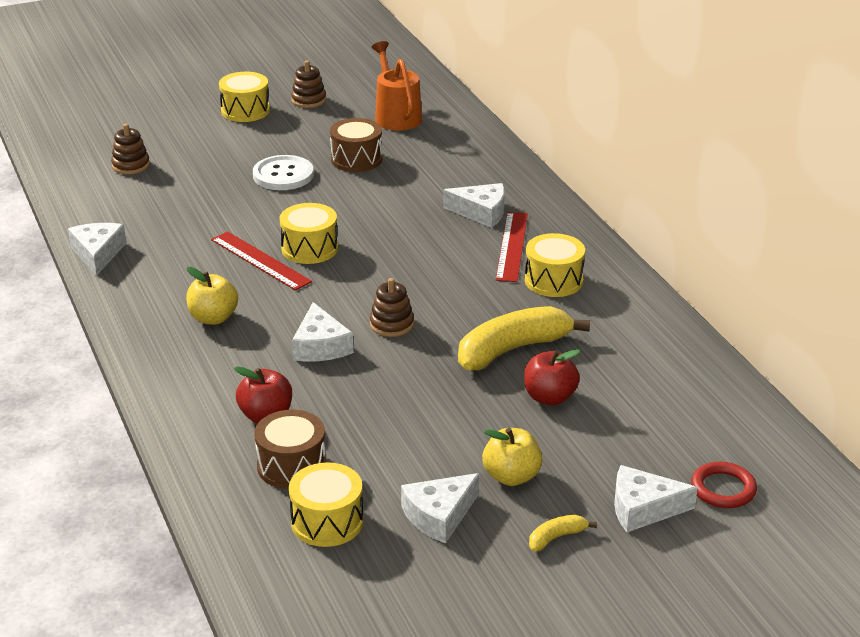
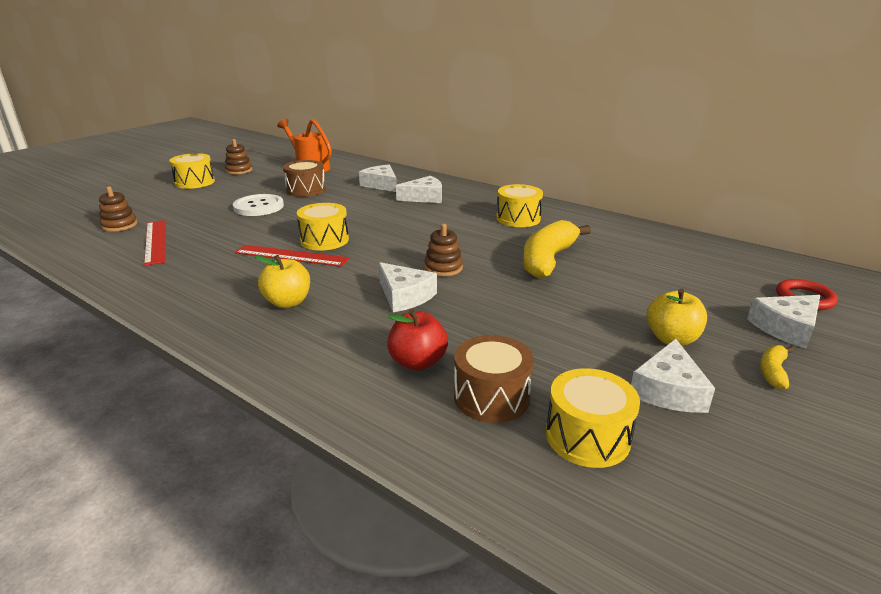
camera: 30 degrees left, 5 degrees down
(98, 253) = (130, 285): white cheese -> white cheese (381, 185)
(512, 246) = (467, 208): red ruler -> red ruler (155, 241)
(549, 397) = (614, 279): red apple -> none

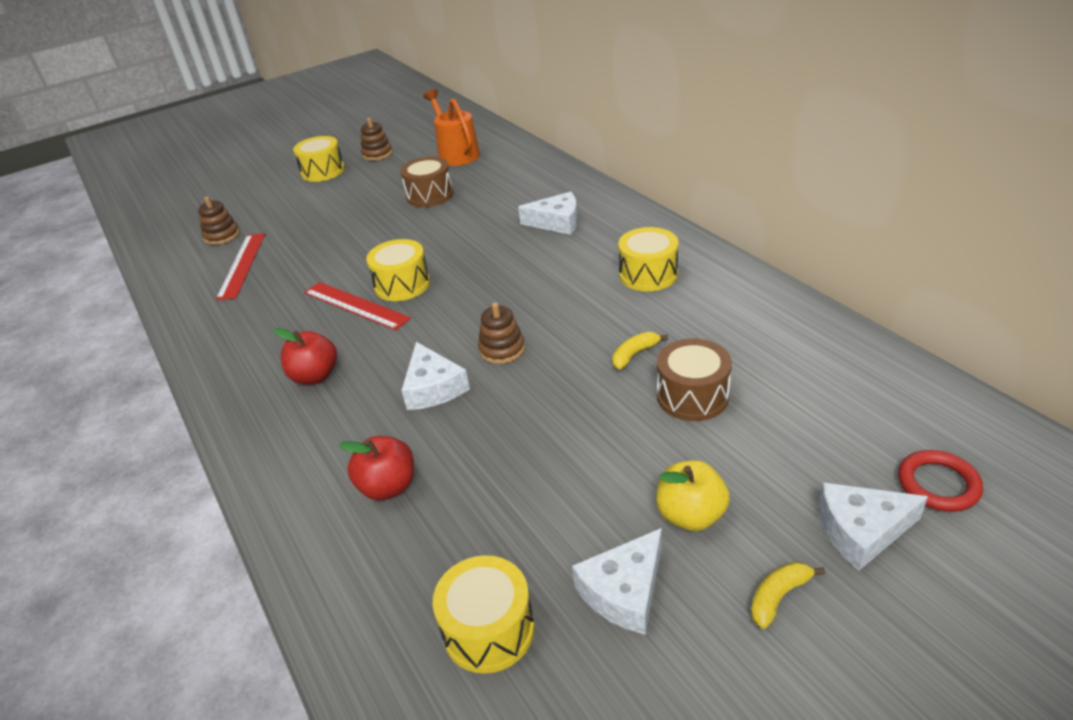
camera: 25 degrees right, 10 degrees up
(258, 207) = (365, 220): white button -> none
(287, 302) = (315, 376): yellow apple -> red apple
(381, 185) = (519, 193): white cheese -> none
(491, 397) = (429, 551): brown drum -> brown drum (692, 396)
(548, 260) = (634, 355): yellow banana -> yellow banana, size x0.45

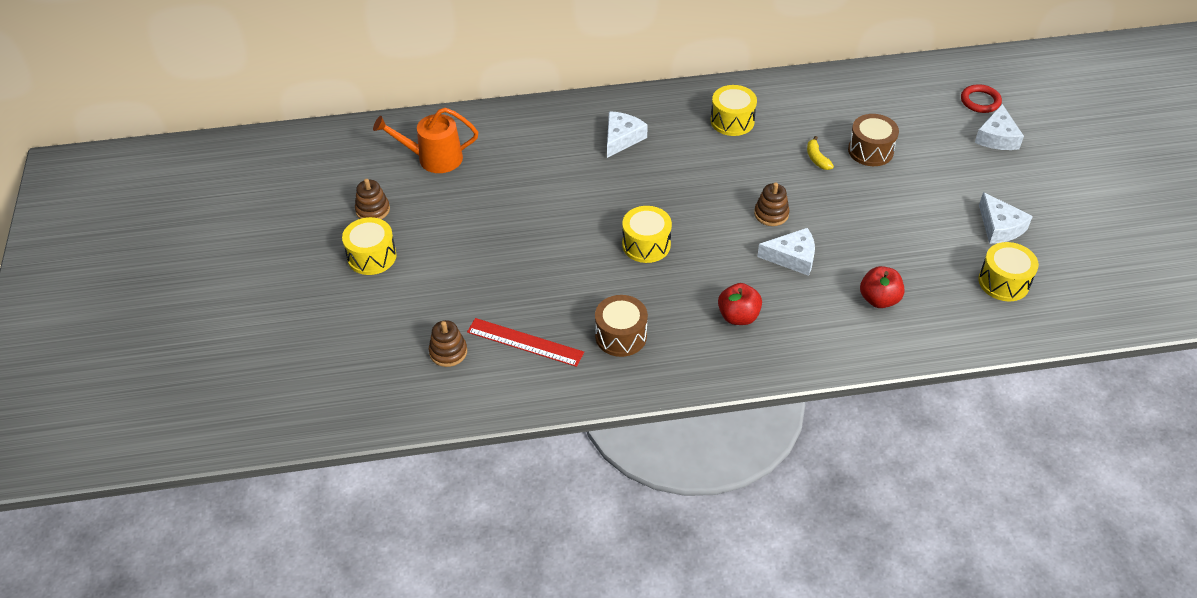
camera: 70 degrees left, 10 degrees up
(355, 305) = (656, 277): red ruler -> none
(430, 195) = (504, 195): brown drum -> brown drum (621, 336)
(690, 515) = (961, 187): yellow apple -> none
(778, 597) = (1023, 179): yellow banana -> none

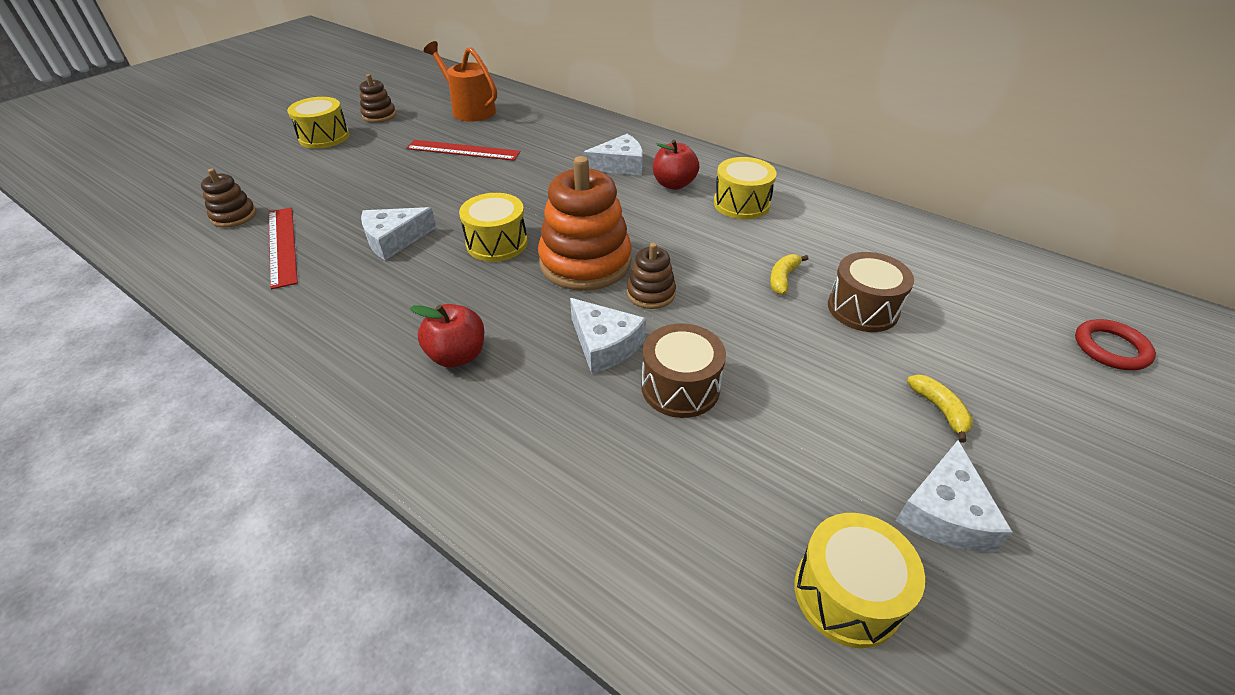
camera: 45 degrees right, 5 degrees down
(499, 196) = (463, 150): none -> red ruler
(621, 336) = (343, 293): brown drum -> brown drum (680, 387)
(712, 220) = (585, 262): none -> orange stacking toy
(879, 299) = (627, 462): red apple -> red apple (674, 184)
(954, 183) = (939, 409): none -> yellow banana
(997, 137) = (1089, 401): white cheese -> white cheese (394, 240)

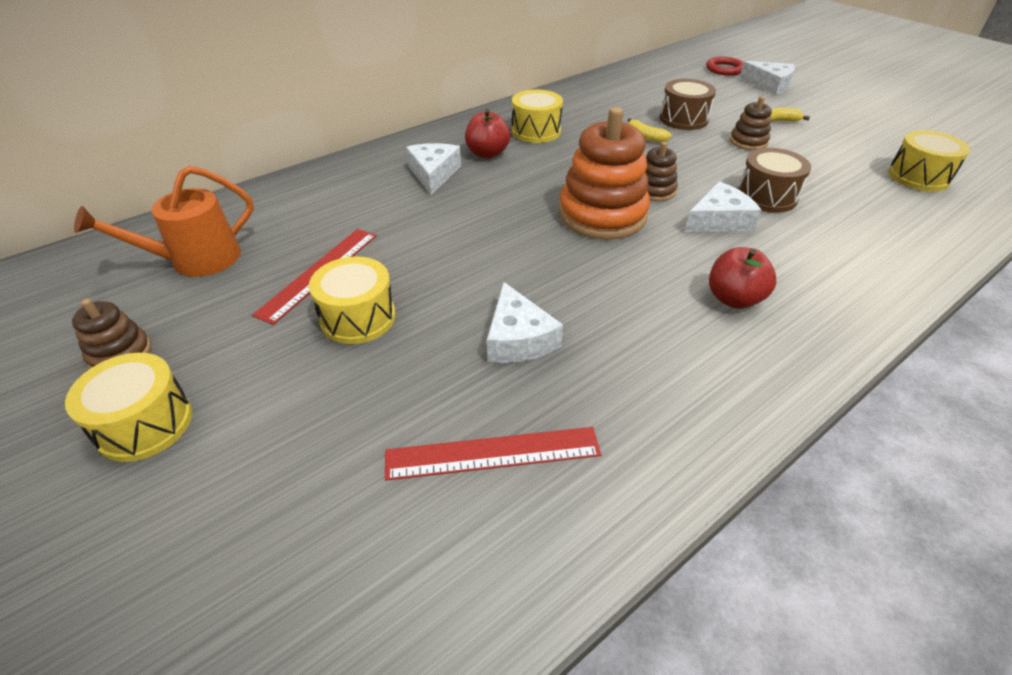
camera: 75 degrees left, 0 degrees up
(234, 216) = (372, 532): brown stacking toy -> brown stacking toy (748, 142)
(497, 243) = (552, 262): yellow drum -> yellow drum (358, 317)
(944, 512) = (855, 139): white cheese -> white cheese (769, 85)

